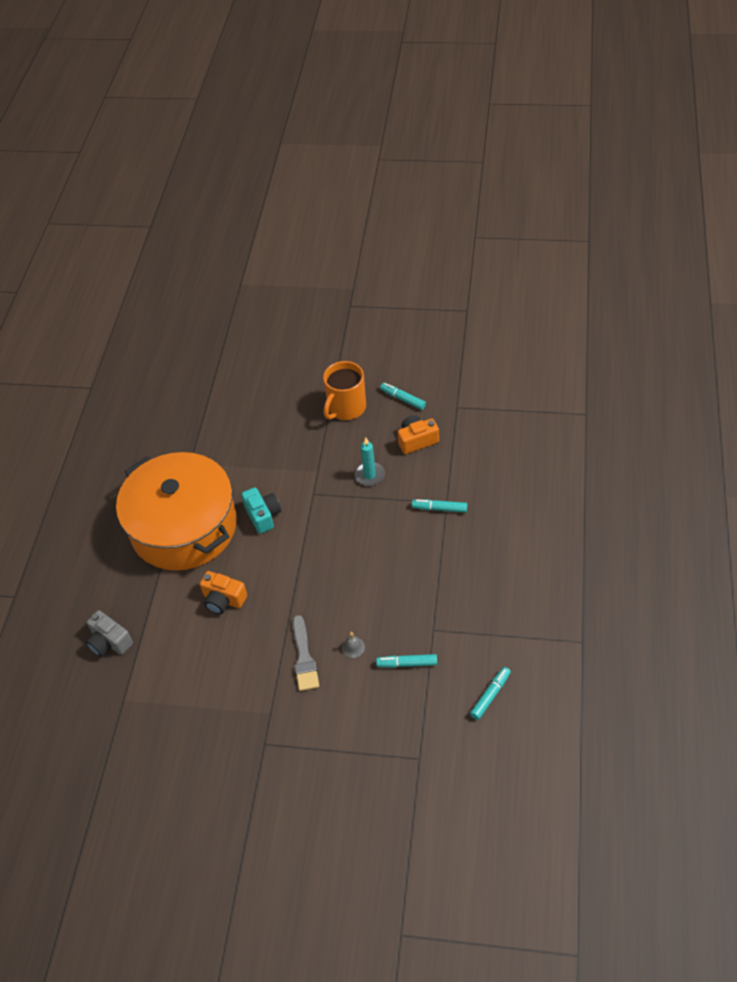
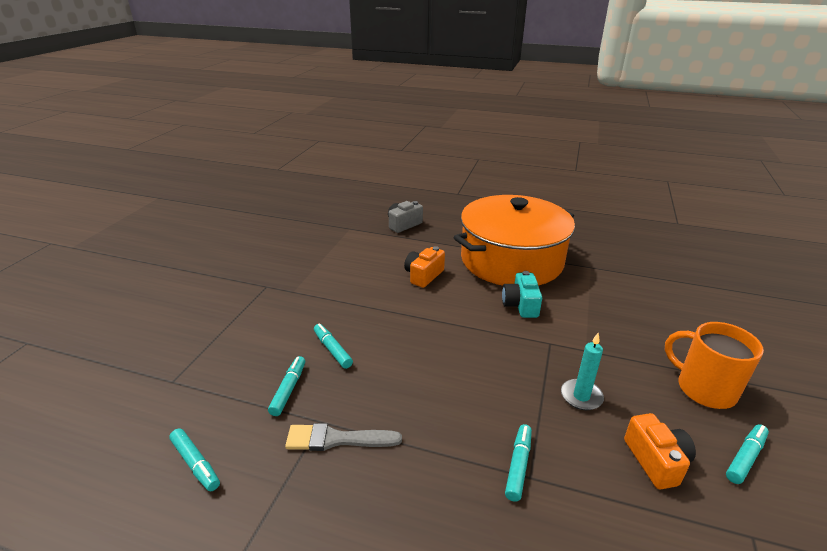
camera: 95 degrees right, 20 degrees down
(263, 515) = (520, 305): turquoise camera -> turquoise camera turned 105 degrees clockwise
(304, 657) = (338, 316): grey brush -> grey brush (337, 439)
(353, 647) = (332, 350): grey bell -> turquoise marker

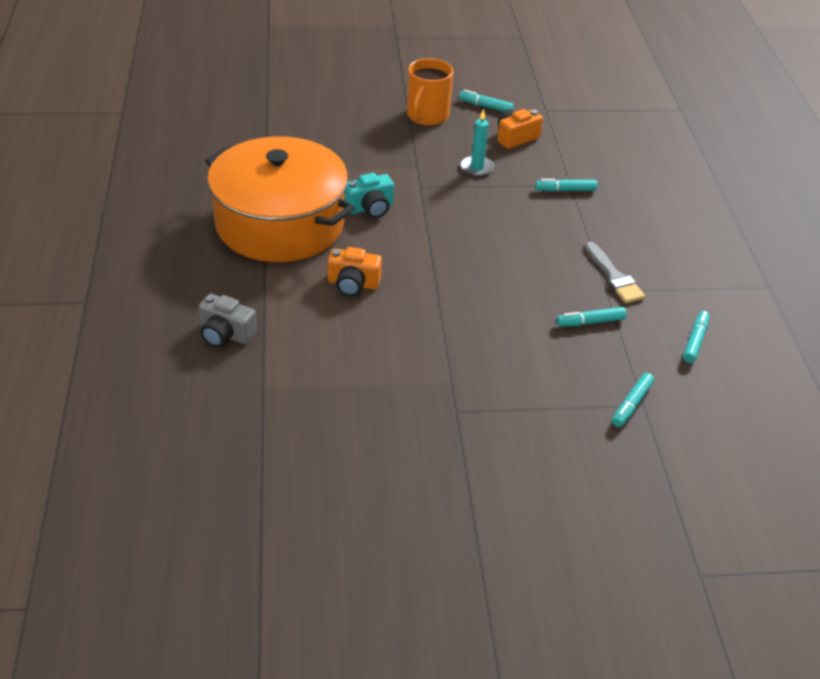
camera: 115 degrees left, 10 degrees up
(332, 350) = (523, 313): turquoise marker -> turquoise marker (631, 405)

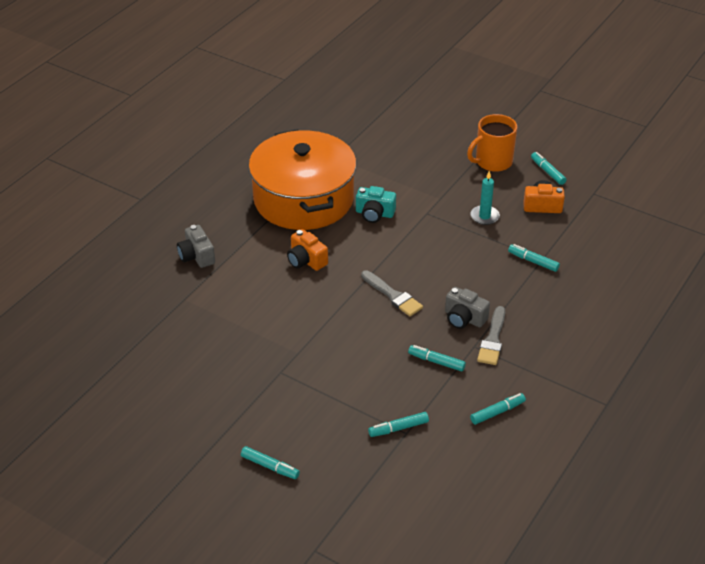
camera: 40 degrees right, 0 degrees up
(478, 279) = (393, 295): none -> grey brush
(559, 516) = (270, 467): none -> turquoise marker
(567, 269) = (464, 318): none -> grey camera

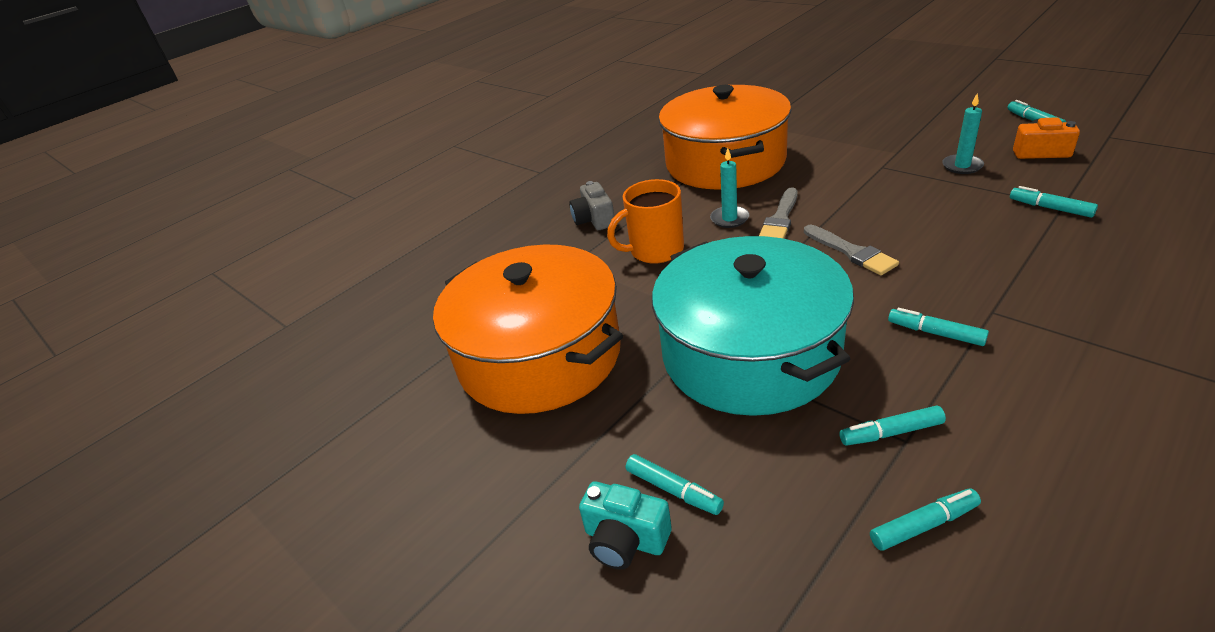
camera: 15 degrees right, 5 degrees down
(171, 379) = (540, 356): none -> orange pot
(306, 260) = (729, 219): orange camera -> turquoise candle
(318, 377) = (750, 354): none -> turquoise pot
(374, 214) = (814, 170): turquoise camera -> turquoise camera (625, 539)
(464, 318) = (965, 276): grey camera -> none
(492, 162) = (957, 117): orange mug -> orange mug (655, 250)
(493, 339) = (1020, 302): grey brush -> grey brush (780, 218)
(497, 412) = (1066, 410): turquoise marker -> turquoise marker (924, 525)

